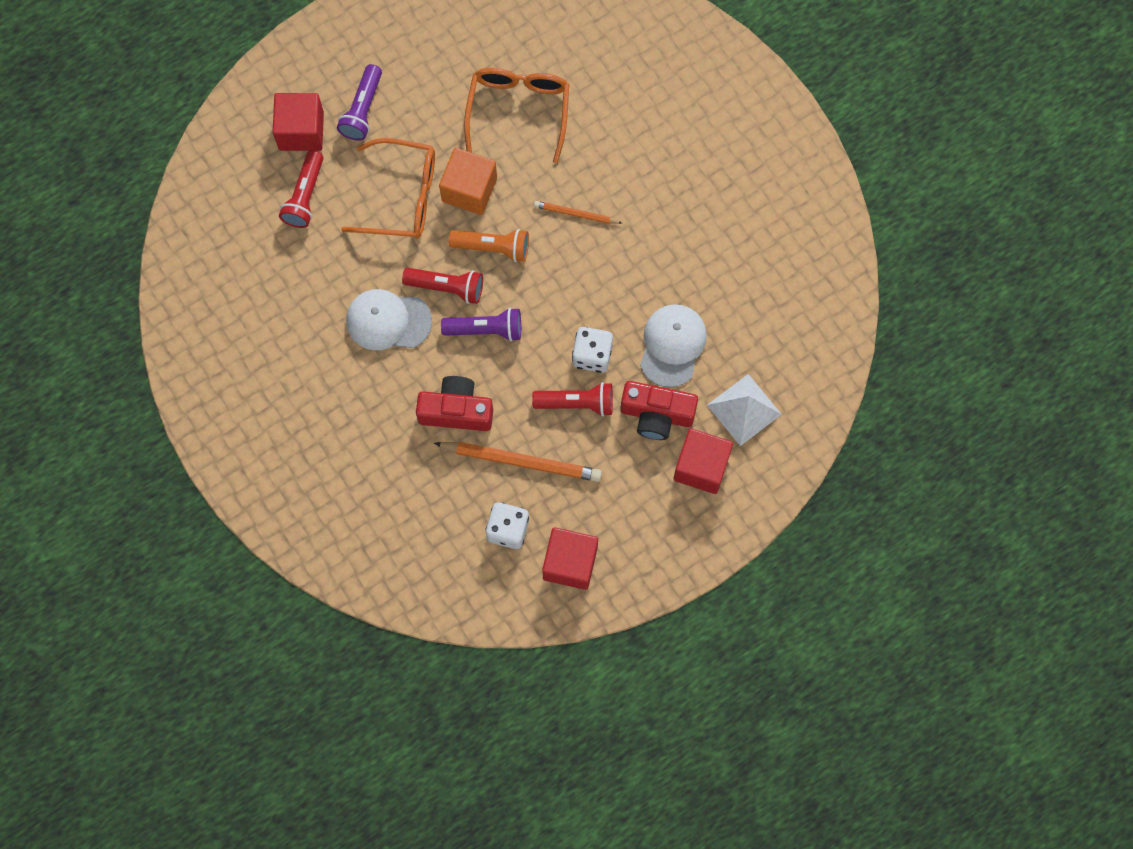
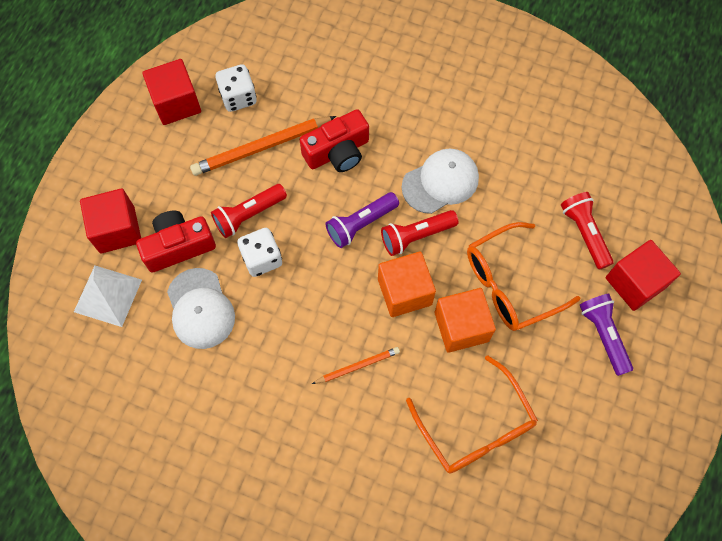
camera: 145 degrees right, 5 degrees down
(493, 247) = (404, 292): orange flashlight -> orange cube

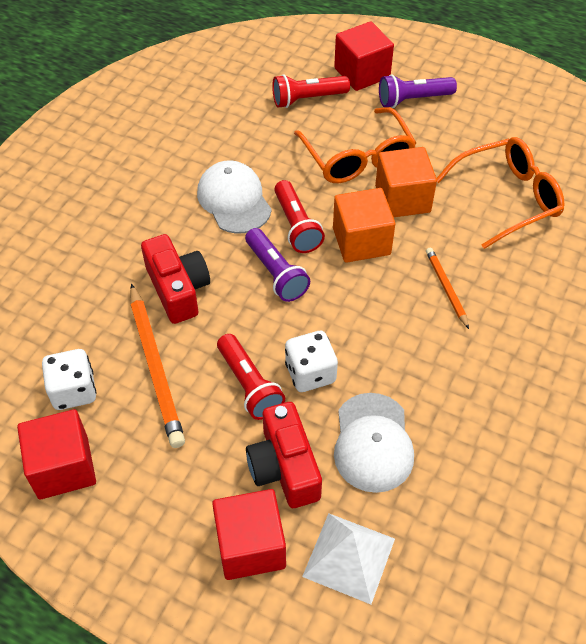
camera: 85 degrees left, 15 degrees down
(200, 308) = (373, 442): white cap -> white cap turned 105 degrees clockwise

